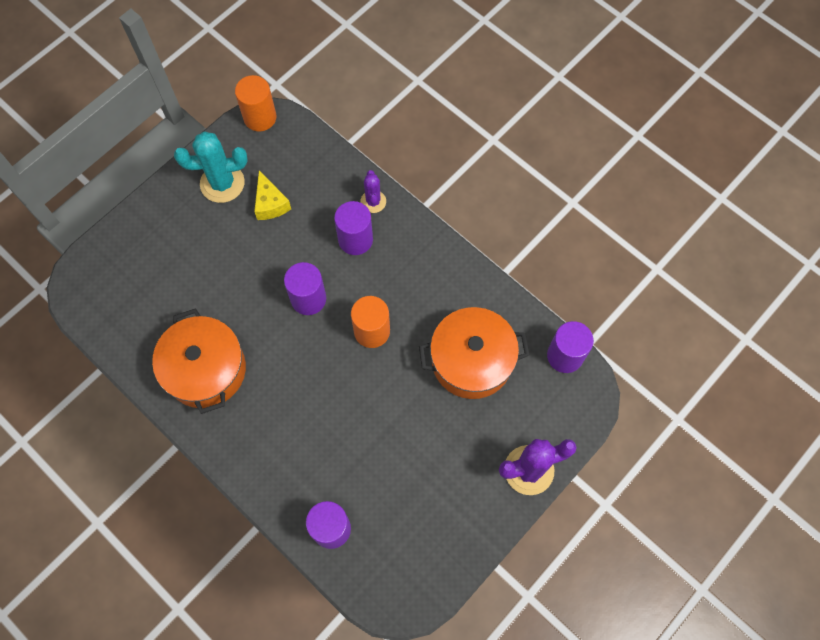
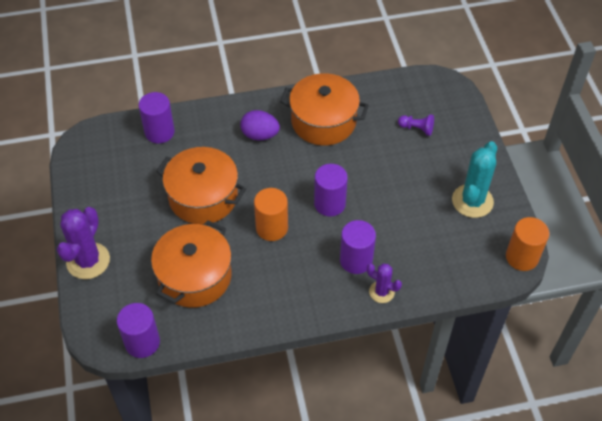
camera: 125 degrees right, 15 degrees down
(159, 276) = (417, 129): none -> purple pawn
(266, 420) = (260, 135): none -> purple egg
(270, 203) = (431, 222): yellow cheese -> none
(381, 419) = (203, 197): none -> orange pot

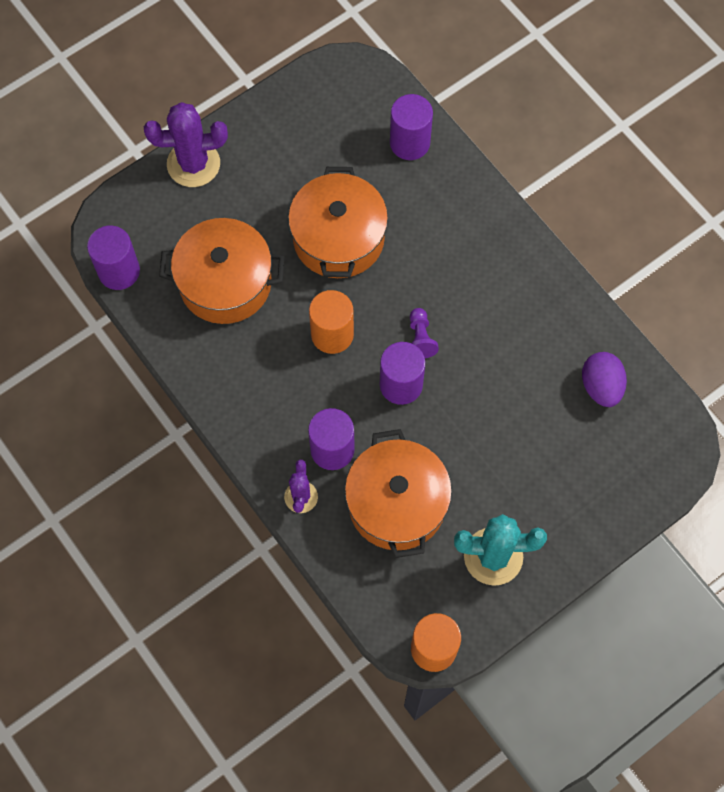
camera: 65 degrees right, 15 degrees up
(260, 135) = (466, 257): purple egg -> purple egg (601, 386)
(323, 121) = (529, 322): orange pot -> orange pot (397, 503)
(417, 129) = (579, 442): purple pawn -> purple pawn (420, 338)

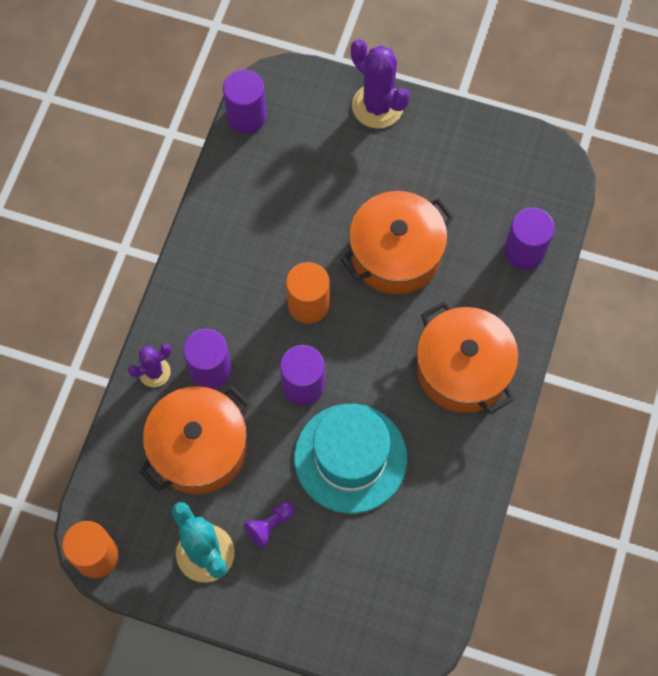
camera: 55 degrees right, 0 degrees up
(225, 283) = (293, 197): orange pot -> orange pot (463, 369)
(420, 338) = (355, 373): purple pawn -> purple pawn (270, 525)
(491, 389) = (350, 458): none -> turquoise hat
(601, 386) = (418, 546): purple egg -> none

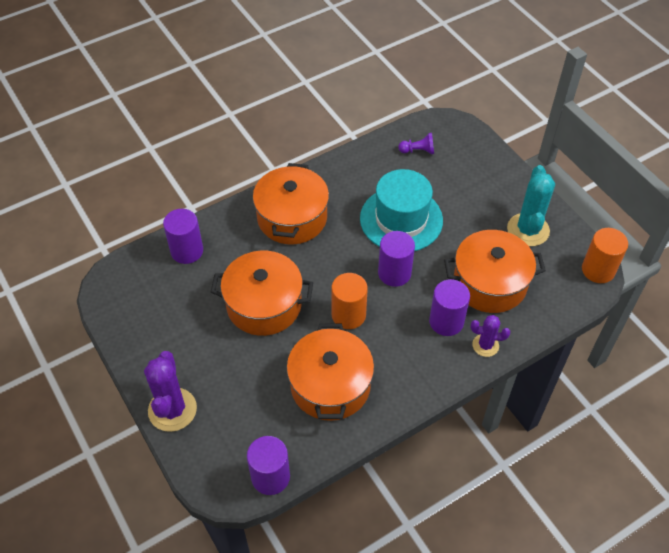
camera: 140 degrees left, 15 degrees down
(265, 225) = (330, 385): none -> orange pot
(270, 525) = (478, 219): purple pawn -> purple pawn (418, 151)

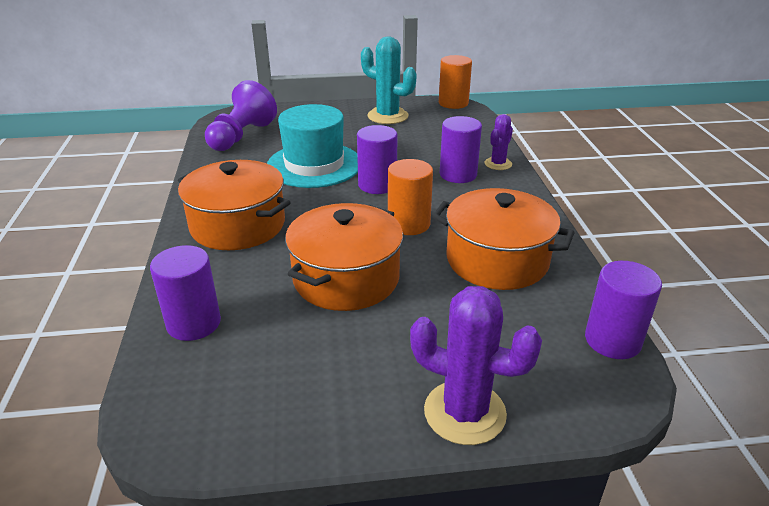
camera: 65 degrees left, 20 degrees down
(418, 151) = (241, 136): purple pawn -> purple pawn, size x2.05
(489, 283) = (430, 145): orange pot -> none

